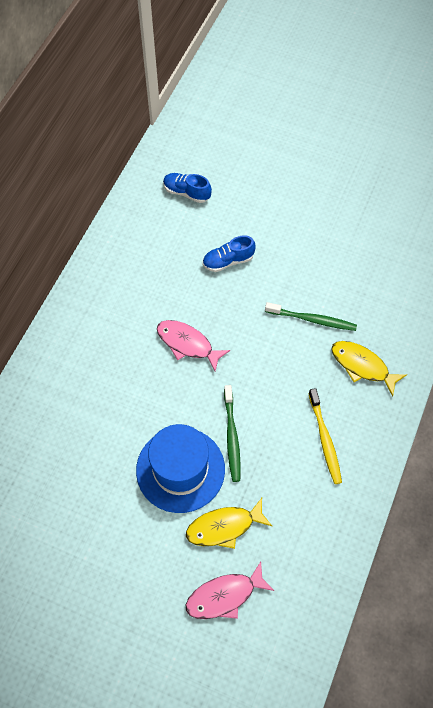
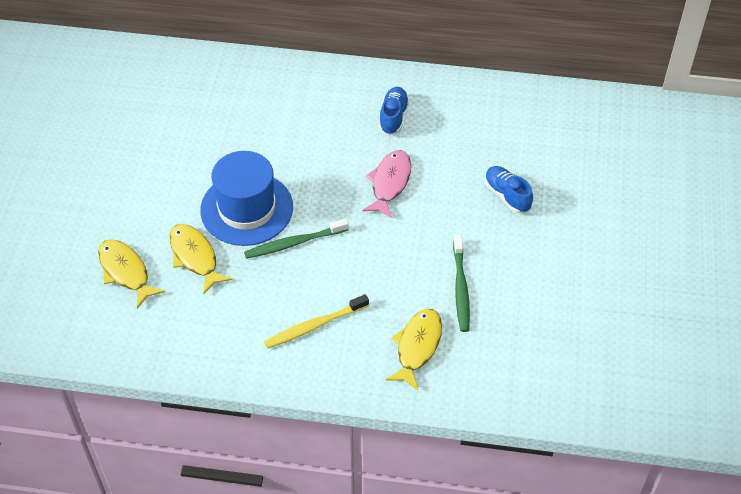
camera: 75 degrees right, 10 degrees down
(187, 192) = (582, 139): blue shoe -> blue shoe (393, 117)
(224, 596) = (126, 272): pink fish -> yellow fish

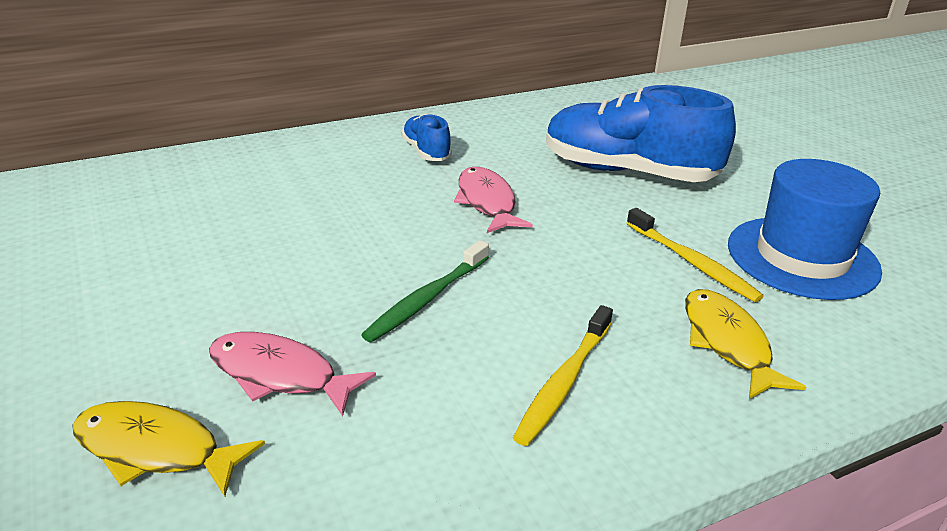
camera: 35 degrees left, 20 degrees down
(195, 257) = (280, 375): yellow fish -> pink fish
(246, 209) = (316, 288): blue hat -> blue hat (802, 257)
(460, 288) = (692, 263): green toothbrush -> yellow toothbrush
(507, 195) = (628, 172): blue shoe -> blue shoe, size x2.10

